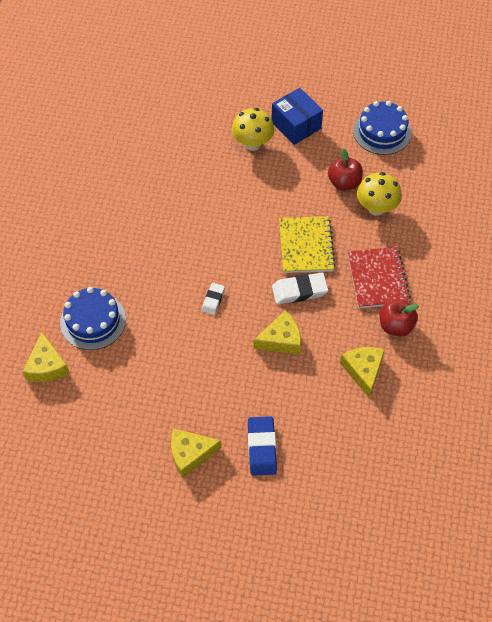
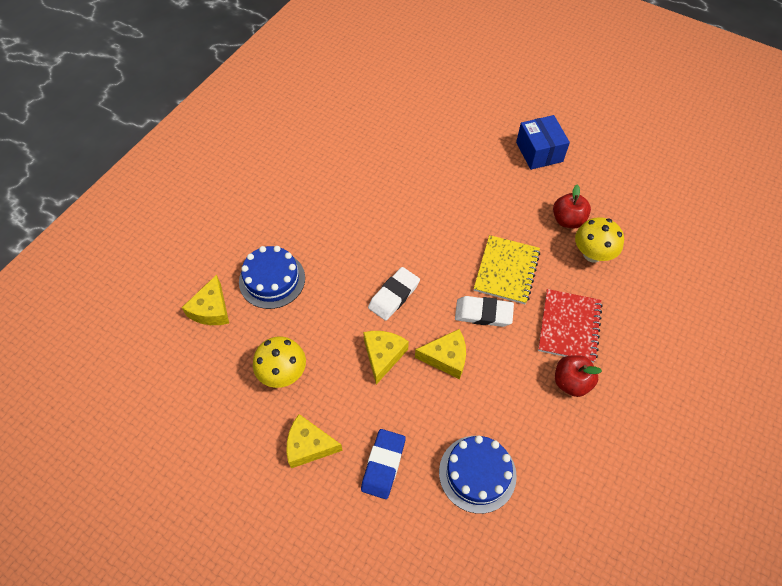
camera: 20 degrees right, 0 degrees up
(213, 300) = (394, 296): white eraser -> white eraser, size x1.66
(252, 143) = (490, 157): yellow mushroom -> yellow mushroom (283, 373)
(363, 371) = (520, 419): yellow cheese -> yellow cheese (383, 356)
(382, 132) = (624, 181): blue cake -> blue cake (477, 473)

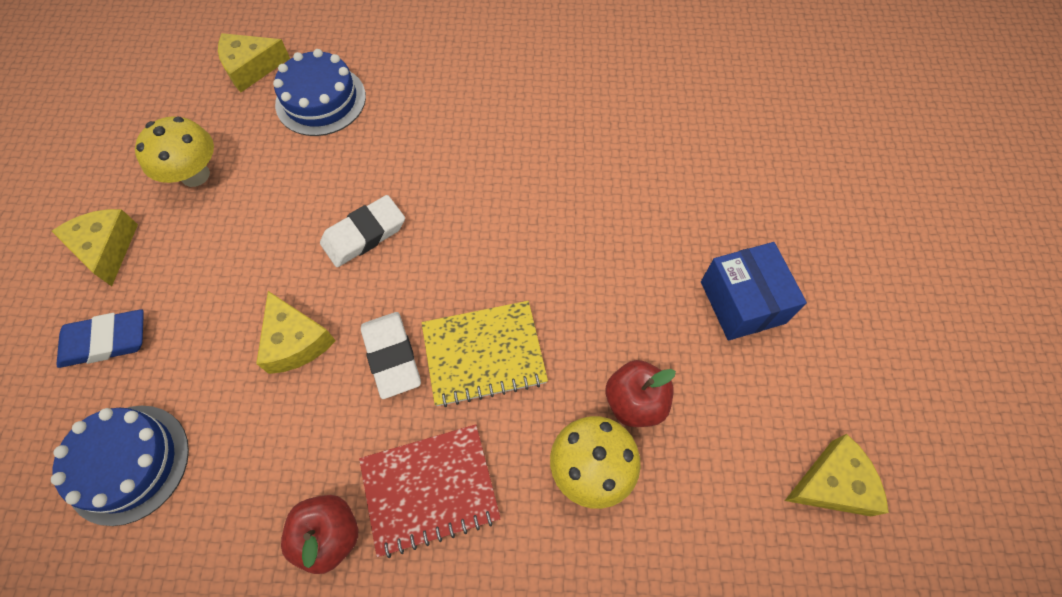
camera: 60 degrees right, 5 degrees up
(383, 356) = (265, 266): yellow cheese -> yellow cheese (832, 484)
(394, 296) = (364, 234): white eraser -> white eraser turned 45 degrees counterclockwise
(539, 152) = (742, 302): blue box -> blue box turned 60 degrees counterclockwise

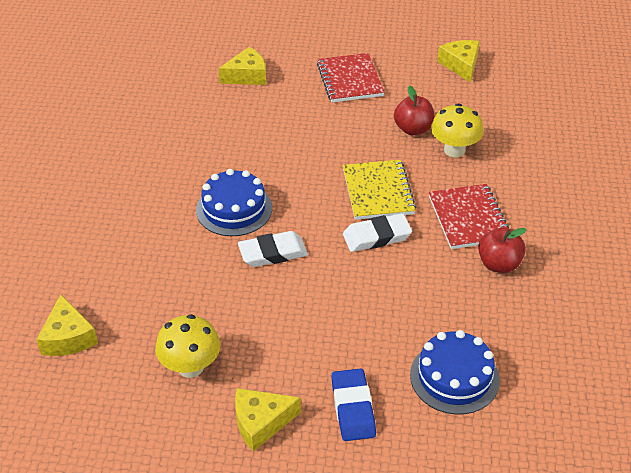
camera: 85 degrees left, 20 degrees down
(295, 341) = (361, 288): yellow cheese -> yellow cheese (247, 76)
(321, 100) = (125, 284): blue cake -> blue cake (234, 209)
(364, 234) = (273, 253): white eraser -> white eraser turned 75 degrees counterclockwise
(742, 302) = (350, 80): blue box -> red notebook

